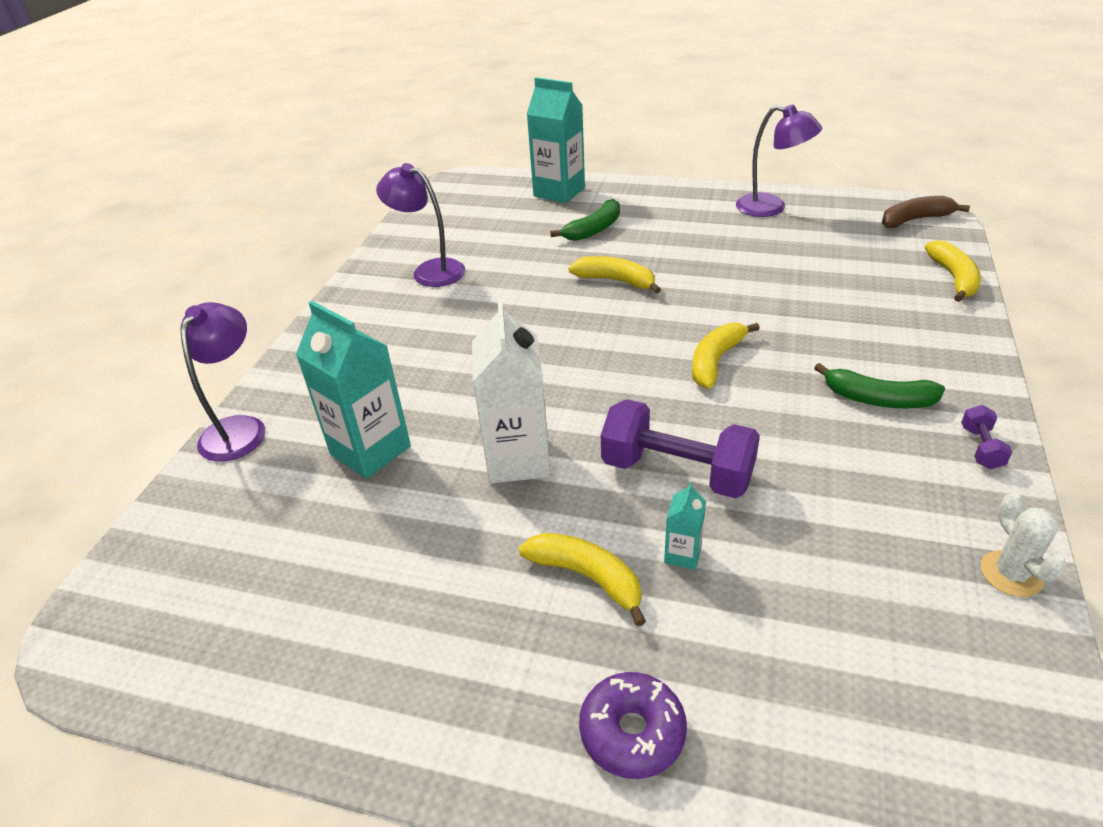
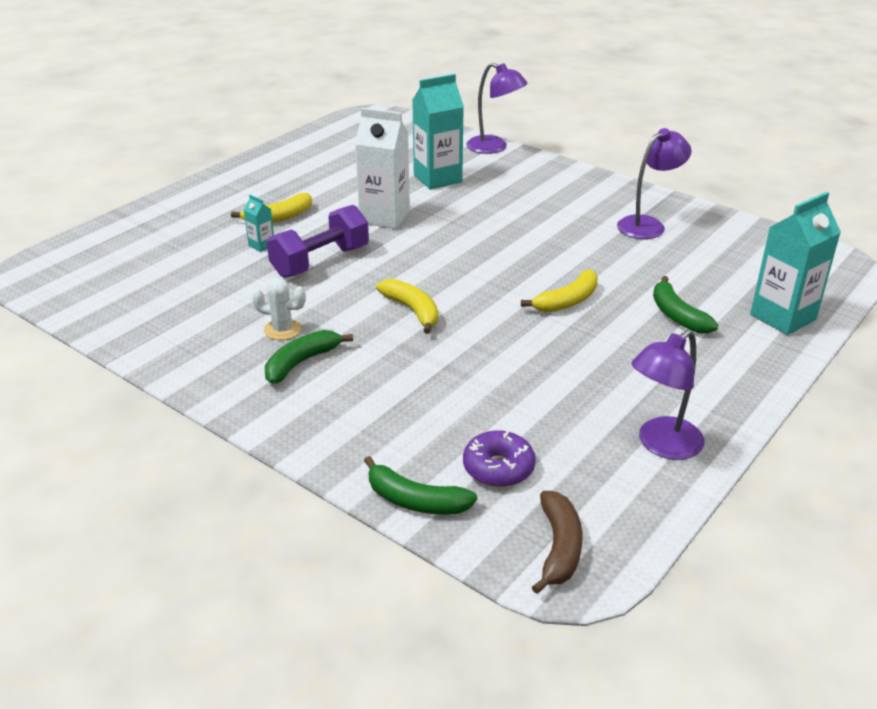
camera: 110 degrees right, 5 degrees down
(632, 732) = (191, 209): purple donut -> purple donut (498, 468)
(953, 278) = (415, 501): yellow banana -> green banana
(981, 448) = (212, 381): purple dumbbell -> none
(1011, 574) = (128, 338): white cactus -> white cactus (282, 330)

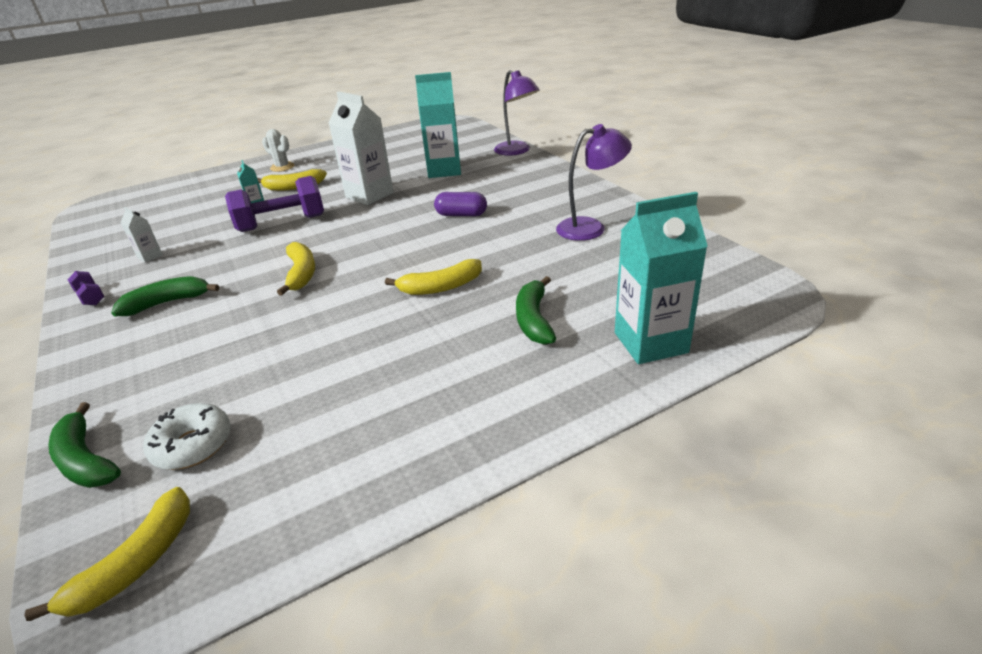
camera: 25 degrees right, 0 degrees up
(199, 373) = (90, 297): none -> purple dumbbell
(207, 320) = (150, 256): none -> white carton
(282, 330) = (189, 273): white cactus -> white cactus (282, 167)
(498, 468) = (193, 445): purple donut -> white donut
(510, 227) = (461, 215): none -> purple capsule
(559, 548) = (136, 563): brown banana -> yellow banana
(661, 445) = (372, 464): purple lamp -> none

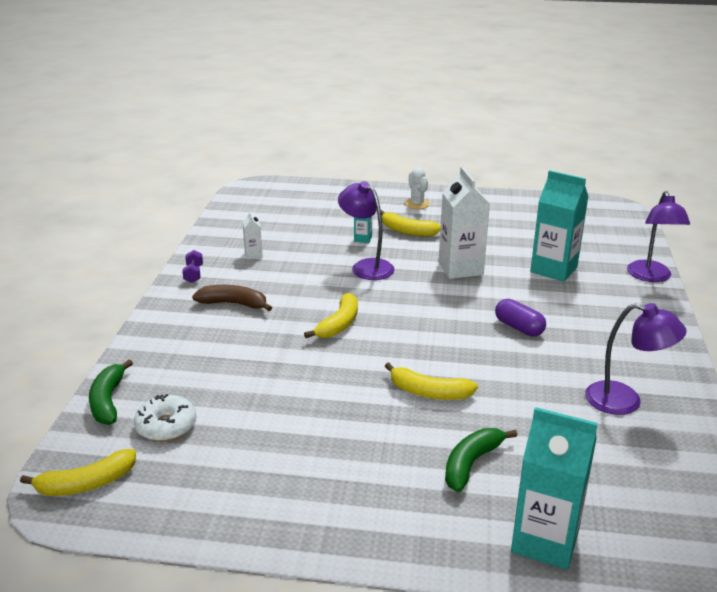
camera: 35 degrees right, 5 degrees down
(167, 303) = (234, 304): green banana -> brown banana
(282, 223) = (366, 266): purple dumbbell -> purple lamp

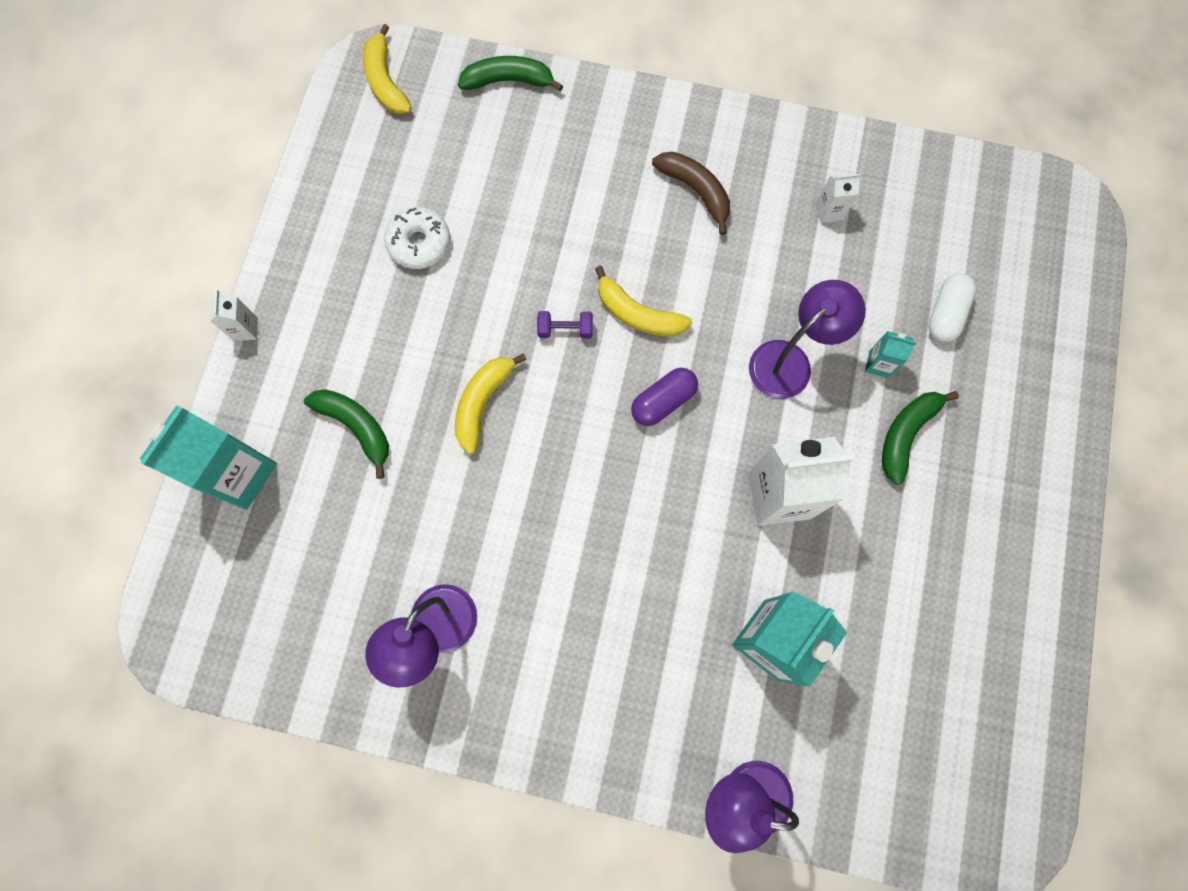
camera: 95 degrees right, 45 degrees up
(166, 426) = (459, 138): white donut -> white donut (419, 243)
(193, 274) = (775, 140): purple dumbbell -> purple dumbbell (565, 329)
(234, 304) = (695, 191): brown banana -> brown banana turned 60 degrees counterclockwise
(326, 220) = (945, 314): none -> white capsule
(386, 560) = (245, 329): none -> white carton
(407, 231) = (906, 434): yellow banana -> green banana
(417, 204) = (1011, 464): white cactus -> none
(519, 328) = (610, 543): purple capsule -> purple capsule (663, 401)

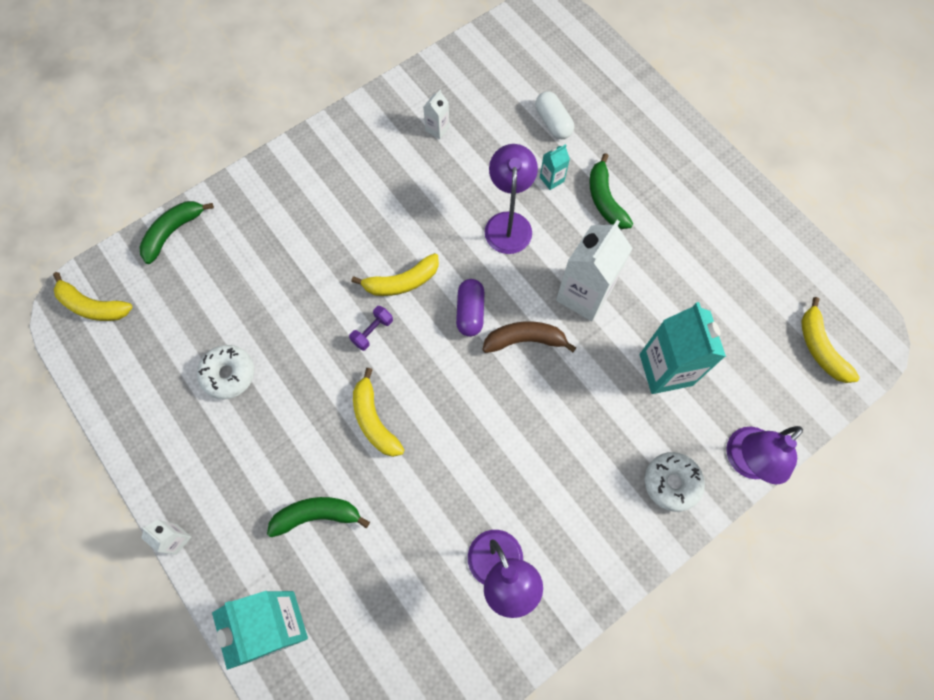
camera: 50 degrees left, 5 degrees down
(655, 735) = (671, 483): none -> white donut
(695, 191) = (355, 187): brown banana -> brown banana (525, 340)
(941, 789) = (820, 348): none -> yellow banana

